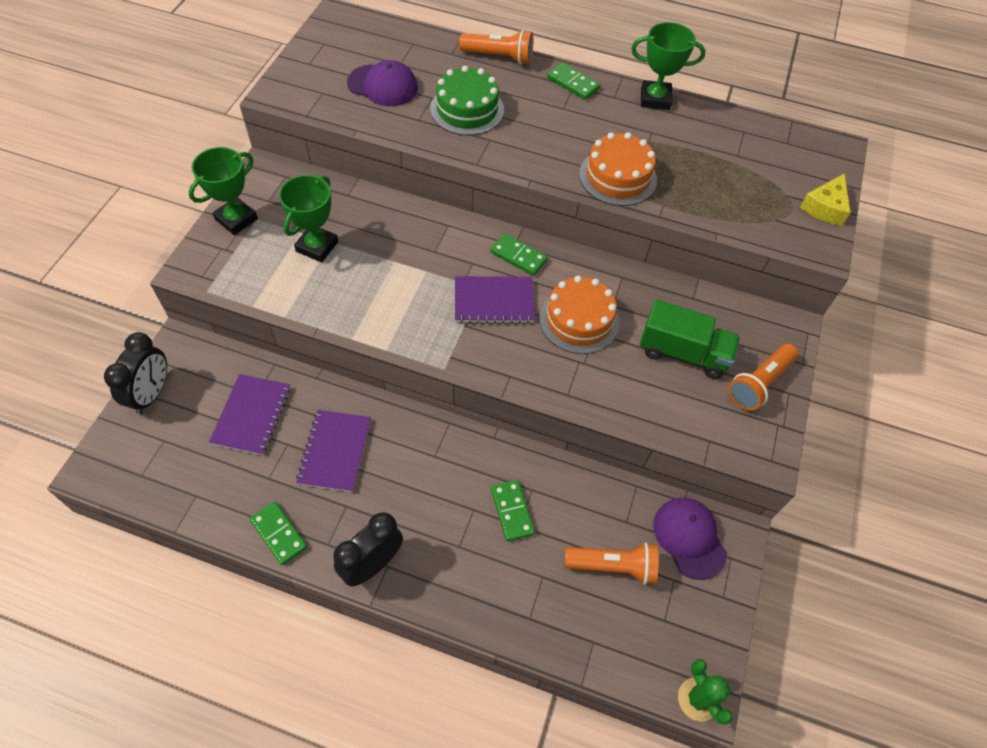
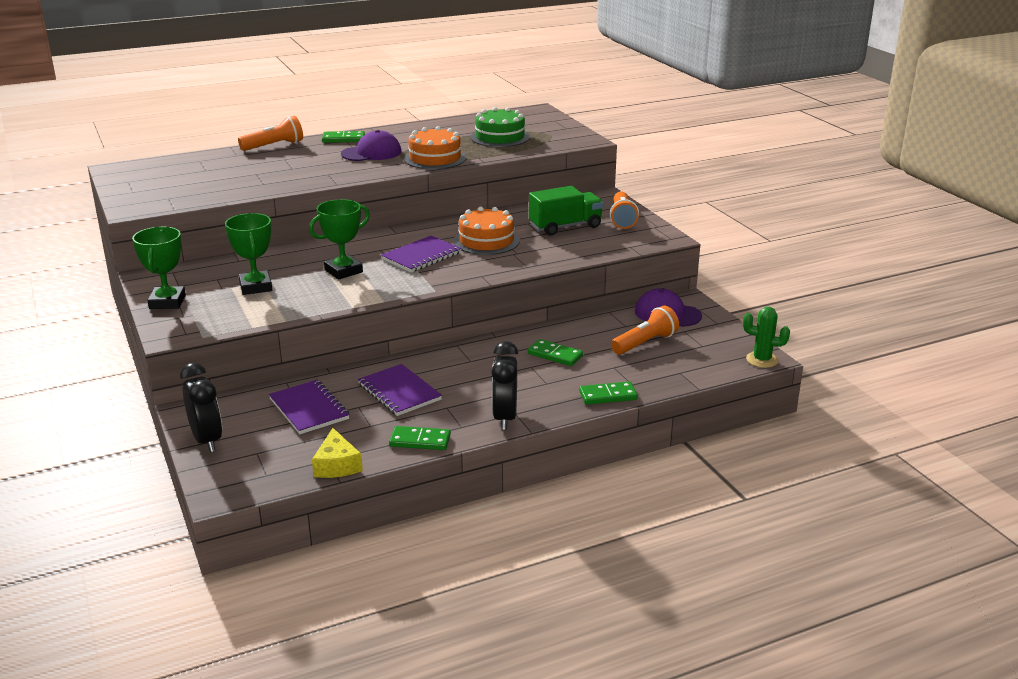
camera: 40 degrees left, 30 degrees down
(383, 85) = (210, 181): purple cap -> purple cap (371, 153)
(467, 109) = (290, 169): green cake -> green cake (500, 137)
(518, 256) = (406, 235): green domino -> green domino (608, 395)
(655, 99) = (406, 128): green trophy -> green trophy (343, 271)
(825, 207) = (566, 129): yellow cheese -> yellow cheese (337, 465)

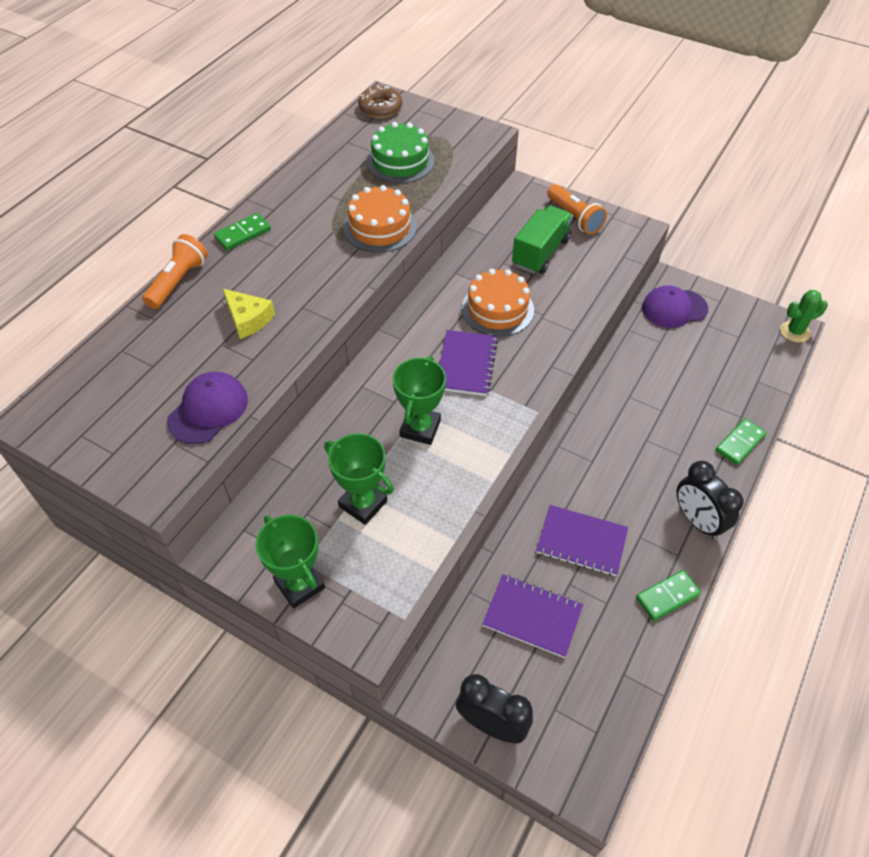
camera: 35 degrees left, 25 degrees up
(337, 465) = (638, 676): yellow cheese -> yellow cheese (248, 319)
(371, 153) = (303, 246): purple cap -> purple cap (208, 410)
(528, 114) = (380, 108): none -> brown donut
(555, 355) = (649, 413): green domino -> none
(645, 343) = (697, 357): orange flashlight -> none

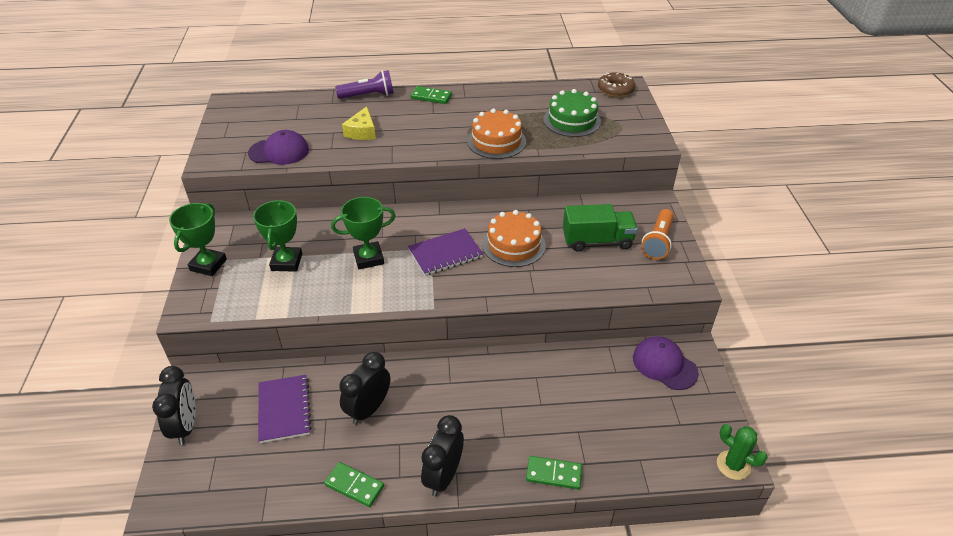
camera: 55 degrees right, 10 degrees down
(178, 281) = (368, 95): orange flashlight -> purple flashlight
(581, 542) = (368, 409): purple notebook -> black clock

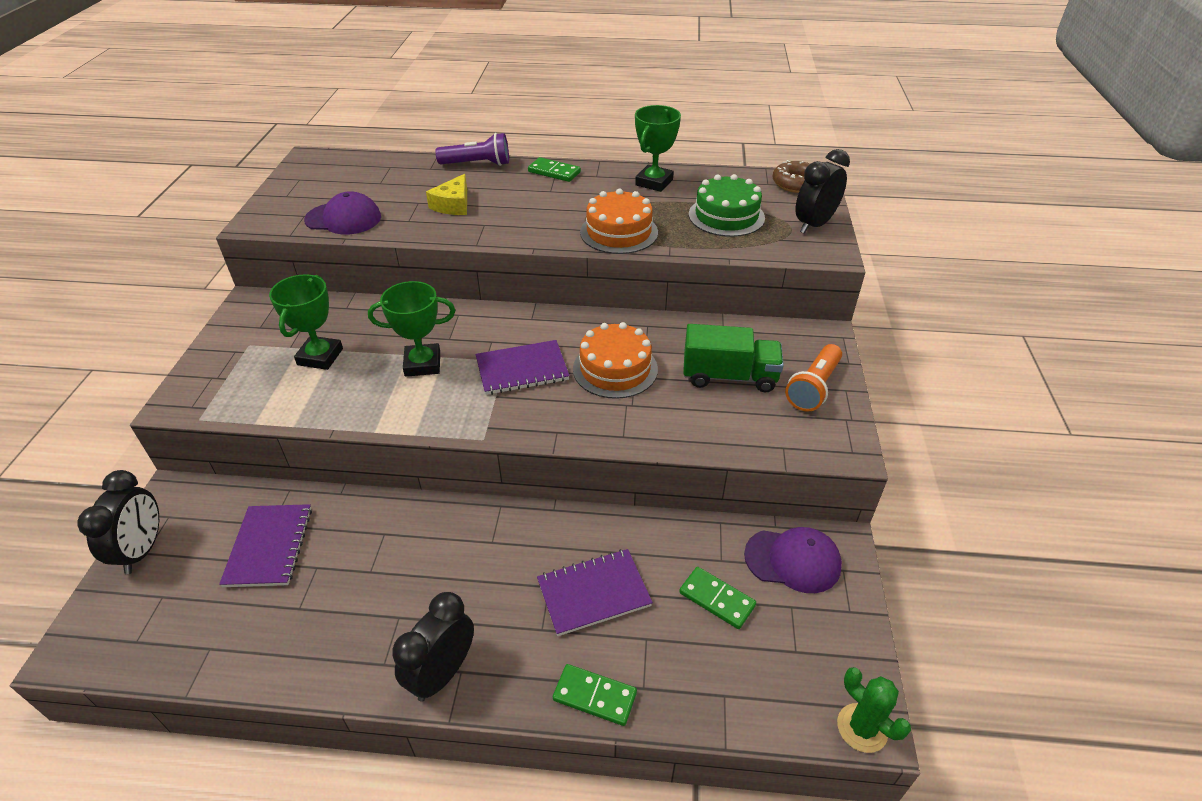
camera: 10 degrees right, 0 degrees up
(208, 265) = (226, 349): green trophy -> green trophy (654, 182)
(354, 485) = (321, 667): green domino -> green domino (717, 599)
(368, 409) = (375, 562): black clock -> black clock (814, 225)
(533, 407) = (593, 593): none -> purple notebook
(664, 365) = (793, 560): purple cap -> purple cap turned 135 degrees clockwise

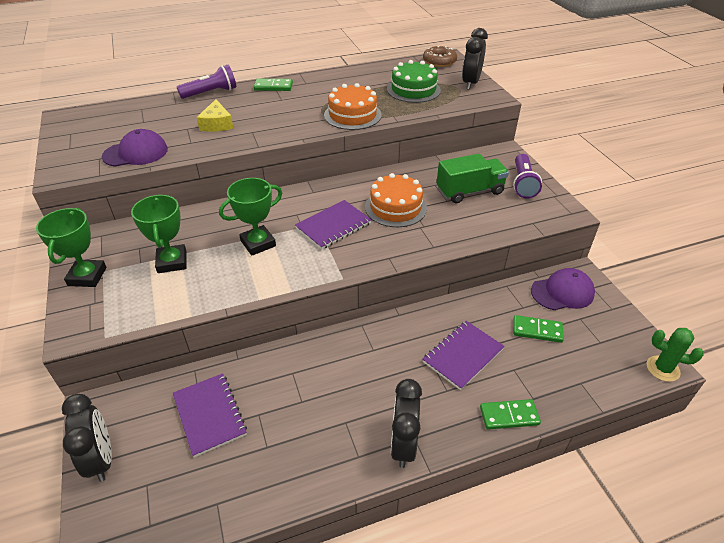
camera: 25 degrees left, 0 degrees up
(654, 182) = (349, 79): green trophy -> green trophy (87, 276)
(813, 388) = (523, 183): orange flashlight -> purple flashlight

